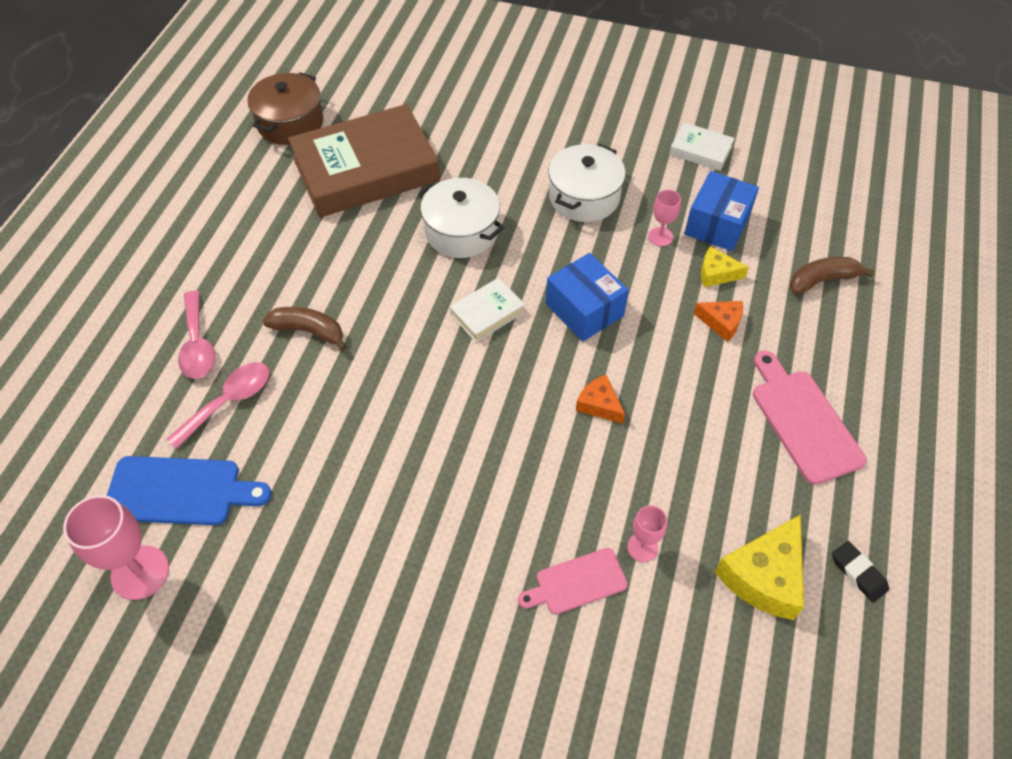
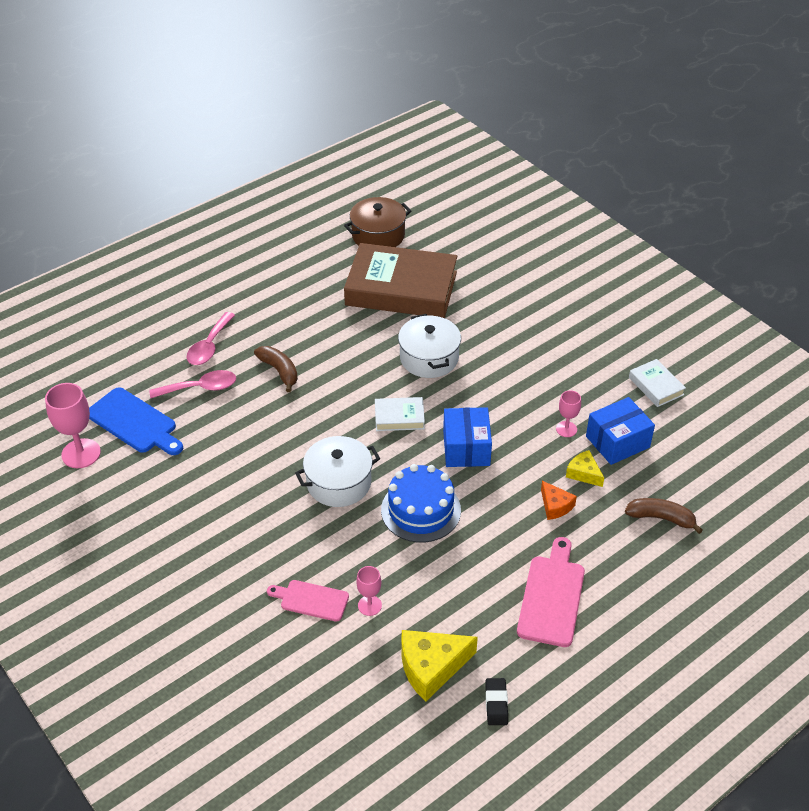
camera: 35 degrees right, 10 degrees down
(584, 197) = (536, 376): white pot -> white pot (339, 483)
(599, 404) = (421, 510): orange cheese -> blue cake

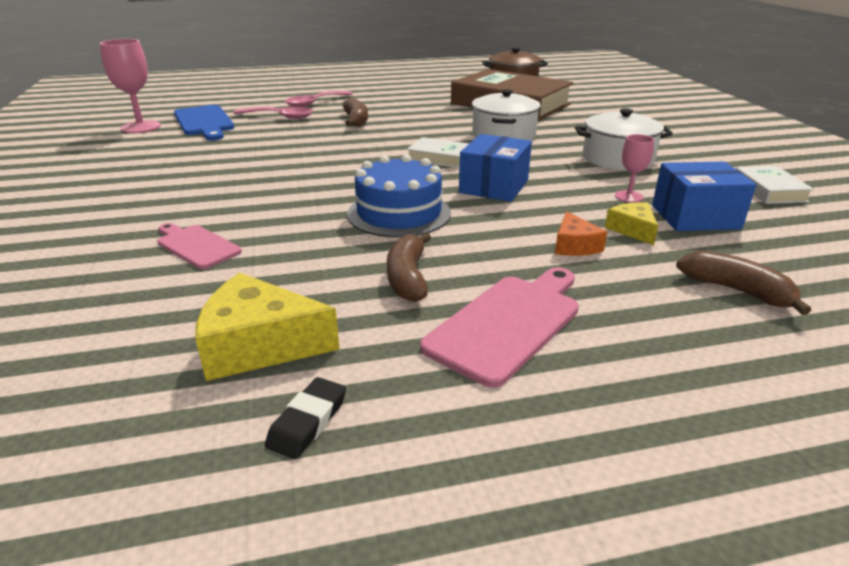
camera: 25 degrees right, 15 degrees down
(339, 483) = (332, 180): white pot -> white pot (618, 158)
(369, 605) = (254, 266): pink goblet -> none
(473, 578) = (408, 277): none -> brown banana

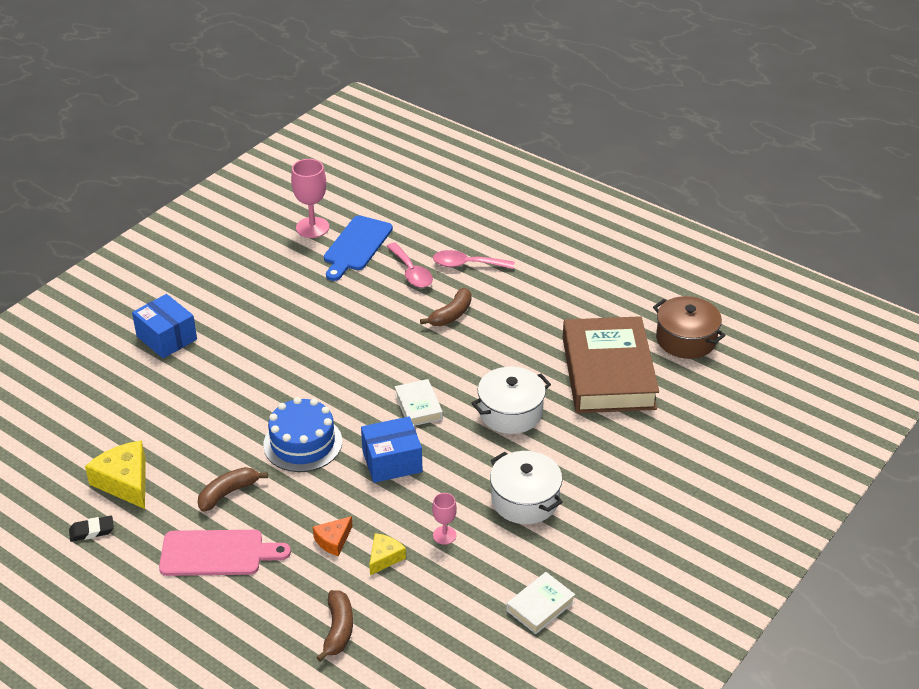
camera: 50 degrees right, 10 degrees up
(196, 246) = (184, 393): pink cutting board -> none
(695, 217) = (439, 581): blue box -> blue box (166, 338)

